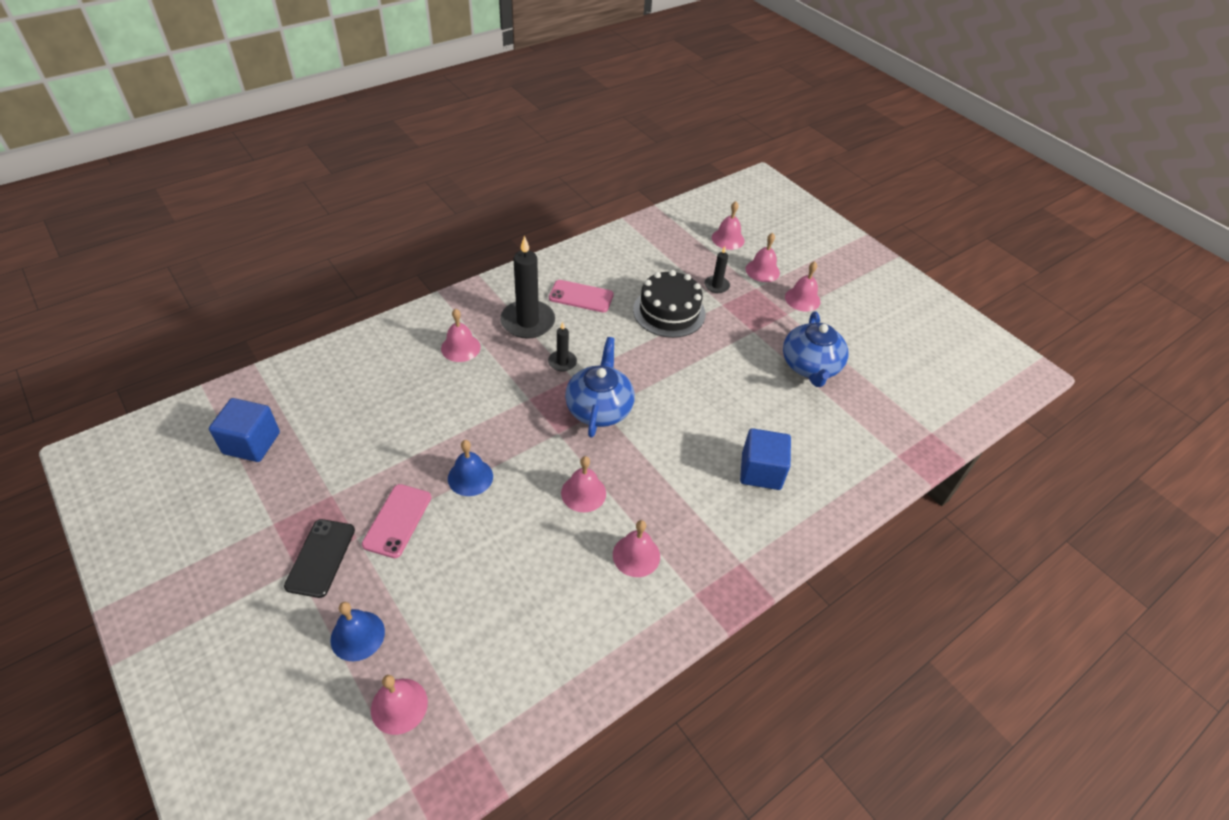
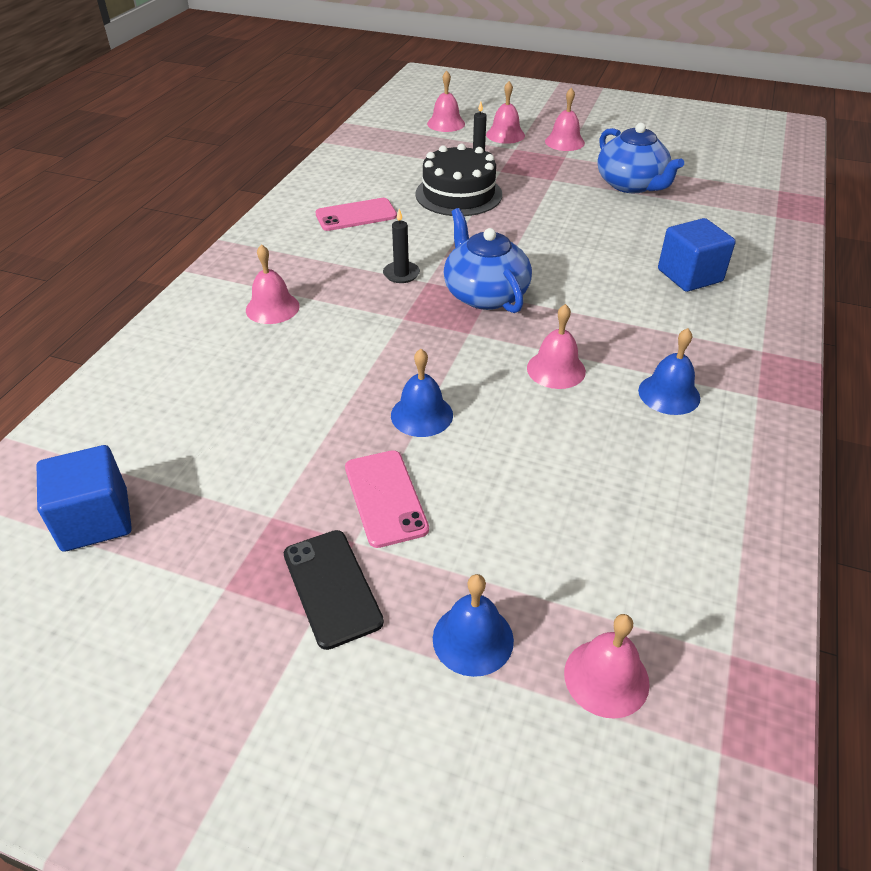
camera: 30 degrees left, 5 degrees down
(527, 322) = (323, 256): black candle -> none
(636, 555) = (669, 394): pink bell -> blue bell

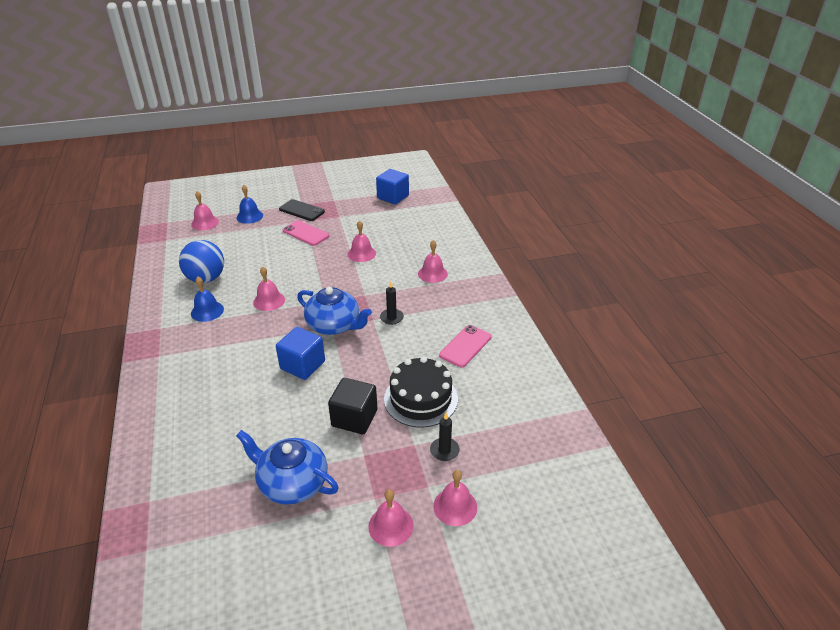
camera: 145 degrees right, 5 degrees down
(421, 415) = (316, 260): blue bell -> none
(446, 123) = (525, 495): pink bell -> pink bell (361, 253)
(539, 203) = (354, 418): none -> black cube
(653, 467) = (206, 278): none -> blue ball
(689, 275) = (213, 394): blue cube -> blue cube (302, 365)

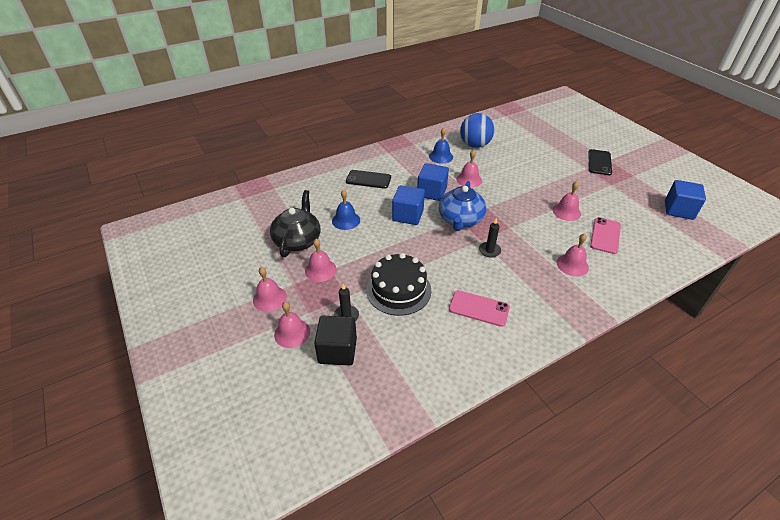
camera: 75 degrees right, 5 degrees up
(205, 223) = (539, 124): pink bell -> pink bell (320, 270)
(206, 387) = (368, 179): none -> black phone
(249, 216) = (566, 140): blue bell -> blue bell (346, 220)
(272, 335) = (432, 192): none -> blue cube
(292, 483) = (298, 240): blue teapot -> black teapot
(305, 233) = (568, 173): pink phone -> pink phone (605, 235)
(354, 418) = (364, 256): black cube -> black cube (337, 350)

